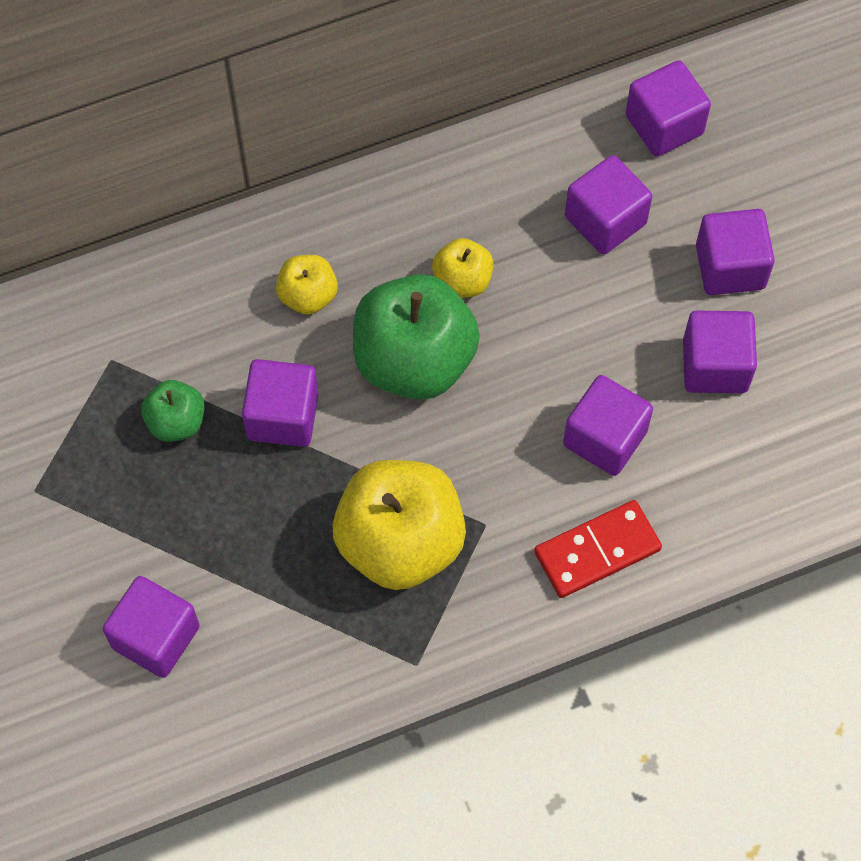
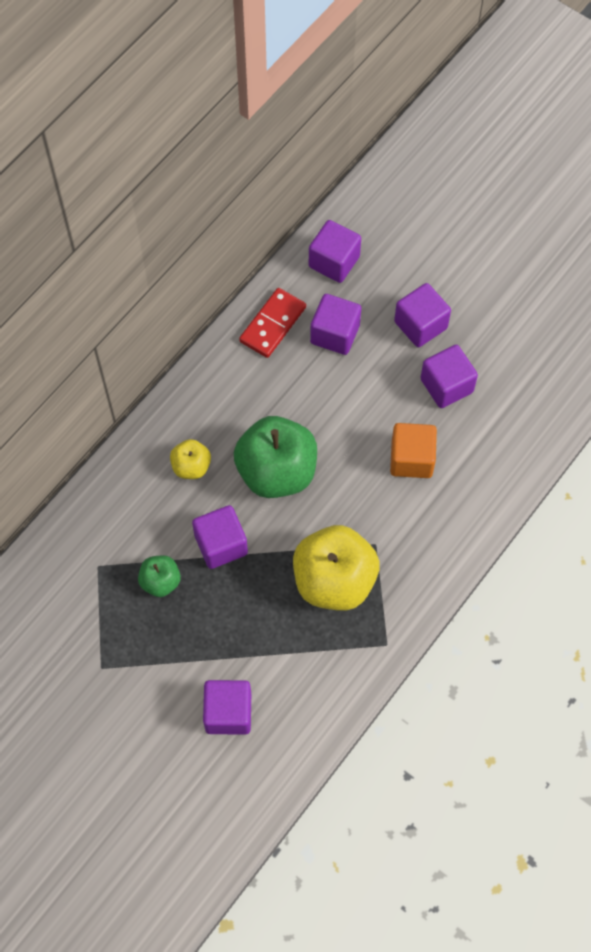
camera: 30 degrees left, 0 degrees up
(462, 281) = (275, 411): yellow apple -> none
(597, 550) = (446, 525): red domino -> red domino (272, 324)
(605, 438) = (411, 459): purple cube -> orange cube

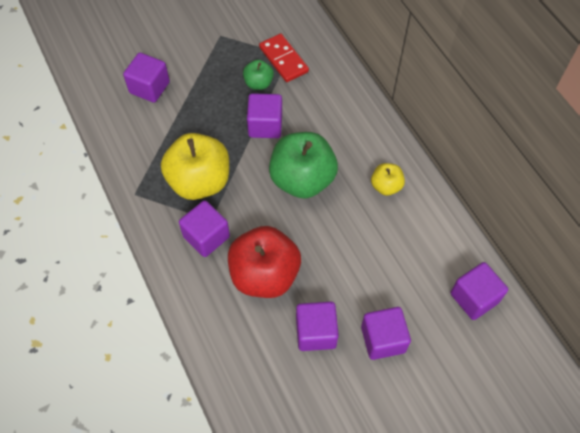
camera: 115 degrees right, 5 degrees down
(191, 466) = (333, 130): yellow apple -> yellow apple (386, 186)
(272, 324) = (430, 227): red domino -> red domino (283, 59)
(335, 334) = (402, 268): purple cube -> purple cube (206, 236)
(411, 459) = (264, 275): orange cube -> red apple

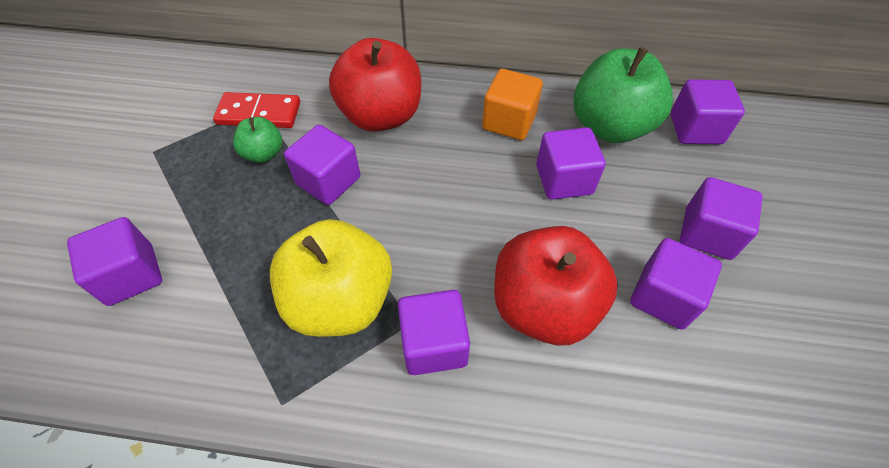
camera: 55 degrees left, 5 degrees down
(302, 180) = (437, 188): green apple -> green apple (610, 126)
(332, 118) = (381, 116): none -> red apple
(362, 241) = (564, 179): none -> purple cube
(386, 186) = (509, 121): yellow apple -> orange cube

